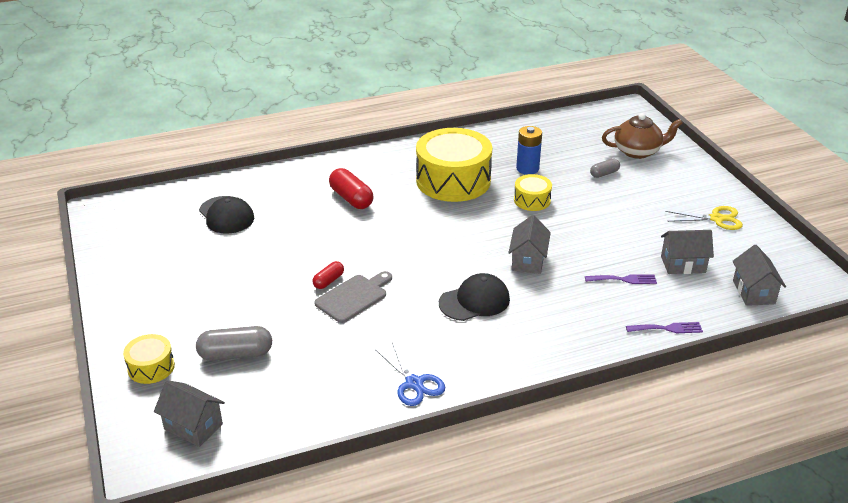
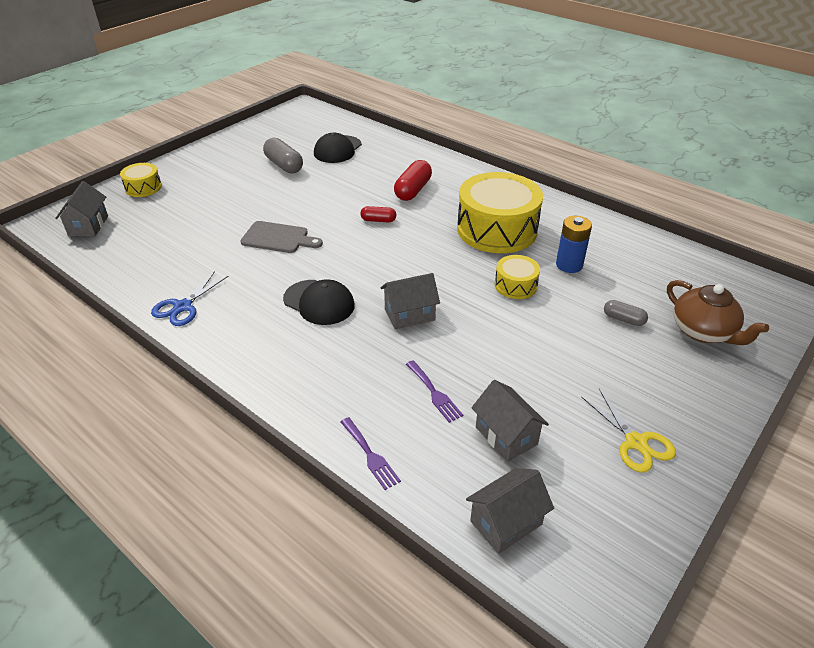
camera: 60 degrees right, 5 degrees up
(236, 354) = (175, 213): grey capsule -> grey capsule (284, 165)
(328, 281) = (290, 219): red capsule -> red capsule (378, 220)

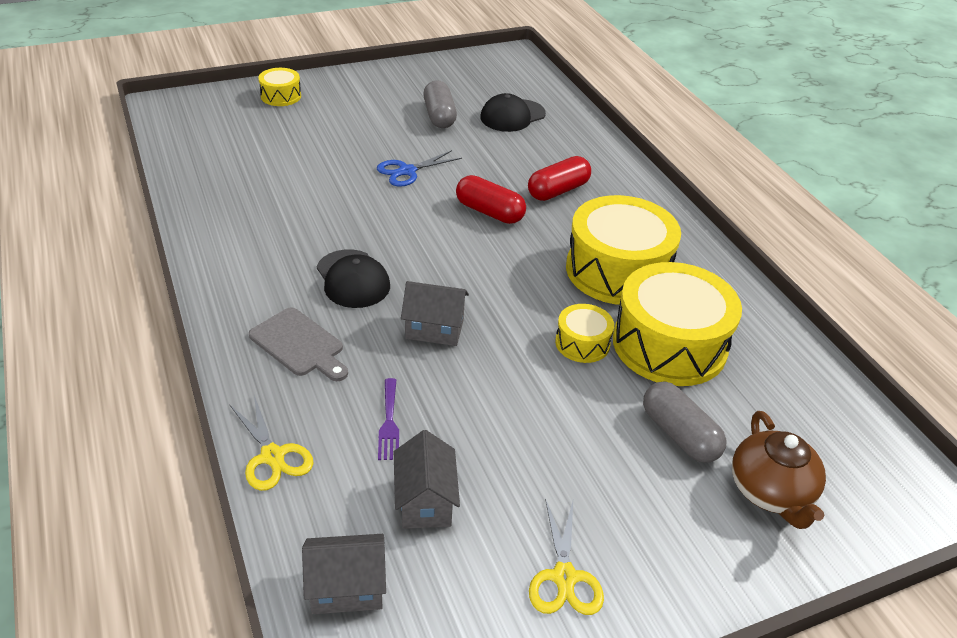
camera: 25 degrees right, 0 degrees up
(88, 226) = (201, 119): grey house -> none
(183, 307) = (221, 233): blue scissors -> blue scissors (407, 171)
(278, 238) = (368, 195): grey cutting board -> grey cutting board (299, 344)
(370, 455) = (273, 456): purple fork -> yellow scissors
(378, 220) = (489, 212): red capsule -> red capsule, size x1.73
(569, 265) = (669, 344): blue battery -> yellow drum
(623, 319) = (679, 434): grey capsule -> grey capsule, size x1.73

